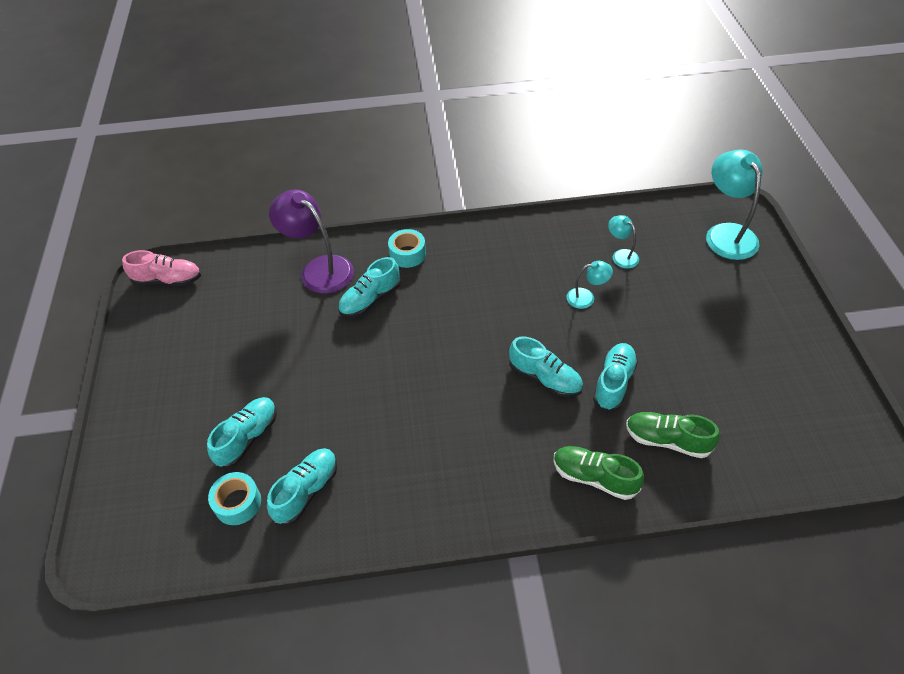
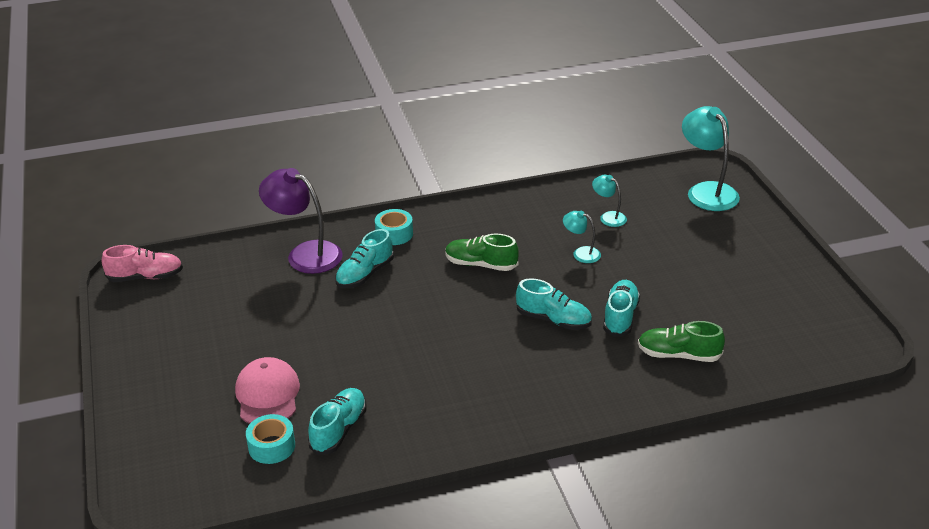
camera: 10 degrees left, 15 degrees down
(247, 437) = (267, 395): turquoise shoe -> pink cap
(586, 297) = (581, 253): turquoise lamp -> turquoise lamp turned 135 degrees counterclockwise
(594, 477) = (615, 389): green shoe -> green shoe (481, 264)

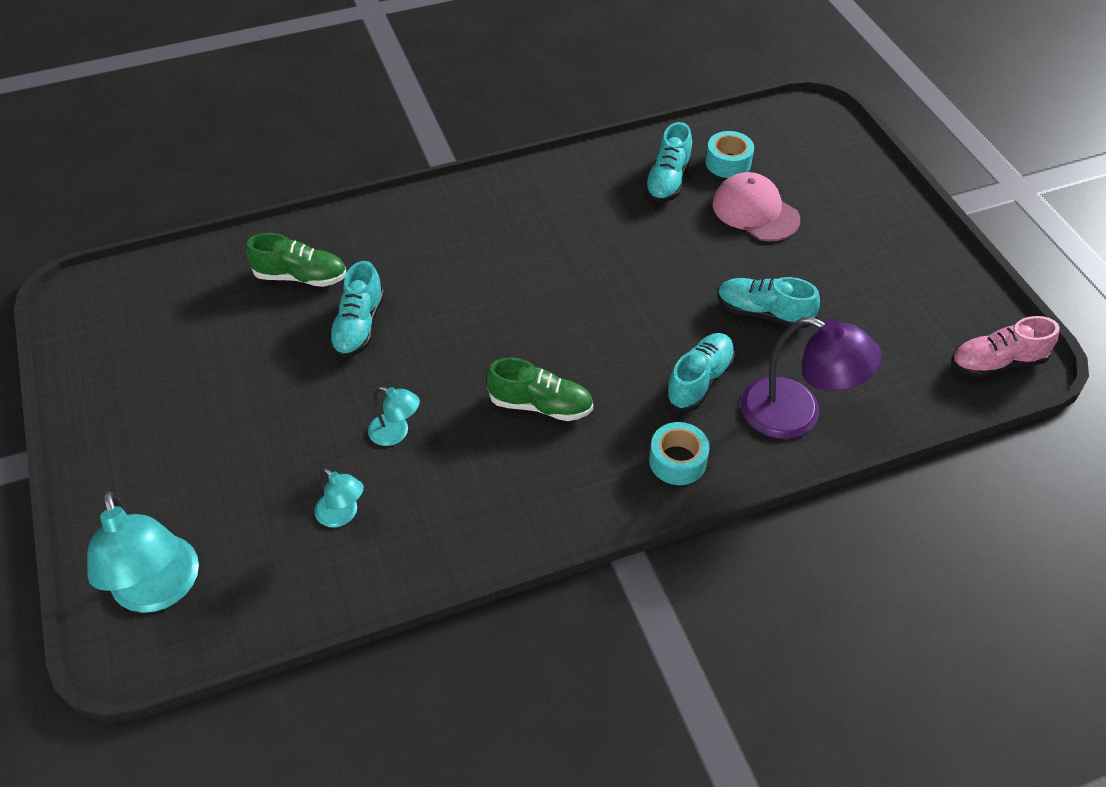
camera: 175 degrees right, 15 degrees up
(267, 395) = (755, 211): pink cap -> pink cap turned 150 degrees clockwise
(553, 320) = (443, 318): turquoise shoe -> turquoise shoe (763, 313)

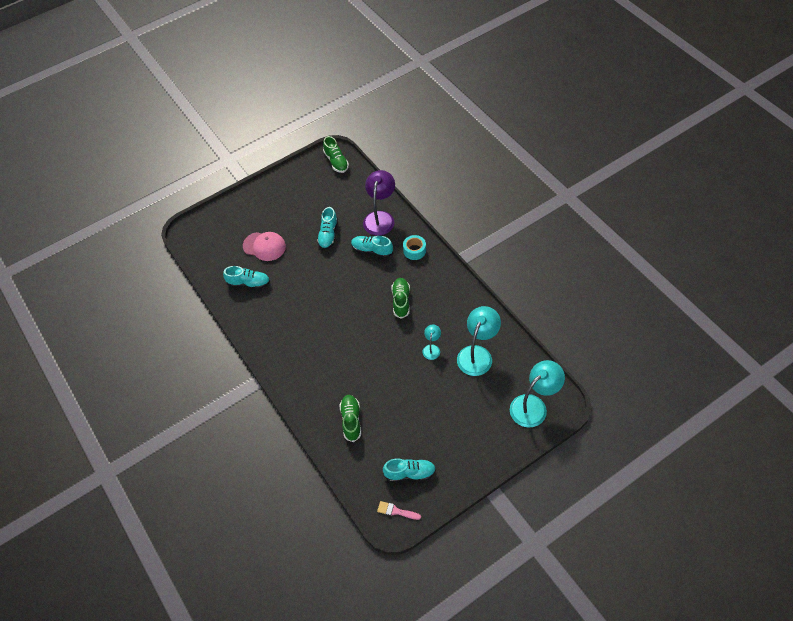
camera: 100 degrees left, 5 degrees up
(93, 306) = (396, 511): none -> pink brush
(342, 515) = (477, 354): turquoise lamp -> turquoise lamp, size x1.97
(359, 326) = (376, 383): turquoise shoe -> turquoise shoe (410, 473)
(728, 163) = (231, 261): turquoise tape -> none
(755, 211) = (264, 246): pink cap -> pink cap turned 105 degrees counterclockwise
(996, 363) = (336, 161): pink shoe -> green shoe

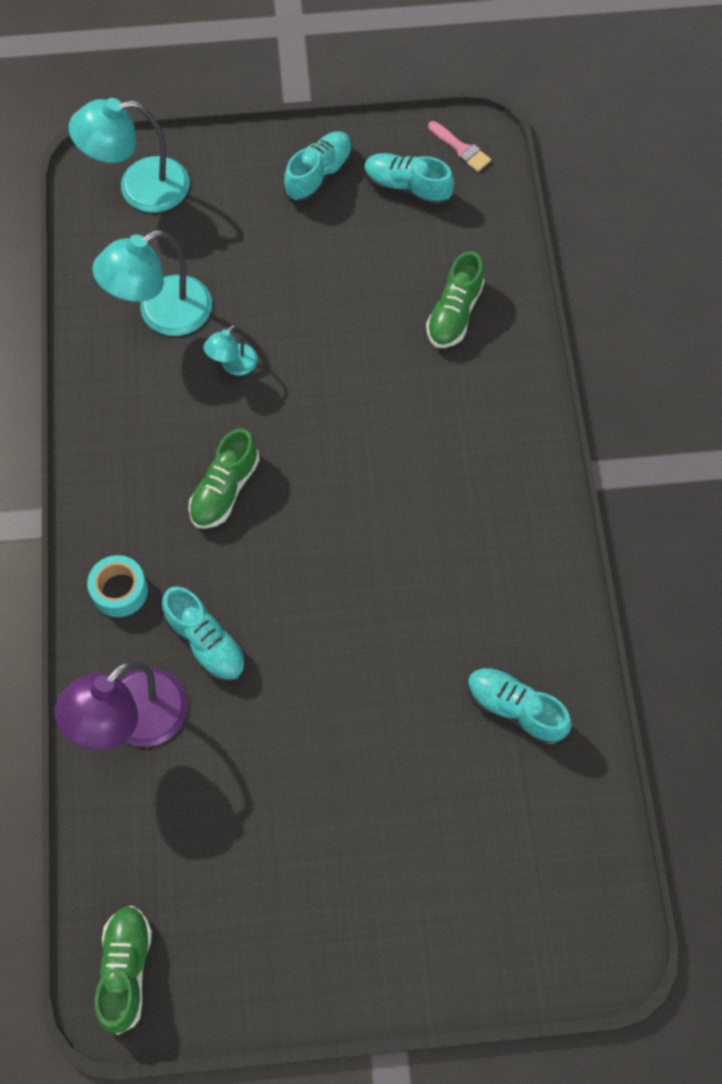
camera: 155 degrees left, 10 degrees up
(264, 246) = (435, 793): pink cap -> none
(328, 235) = (275, 741): turquoise shoe -> turquoise shoe (319, 175)

